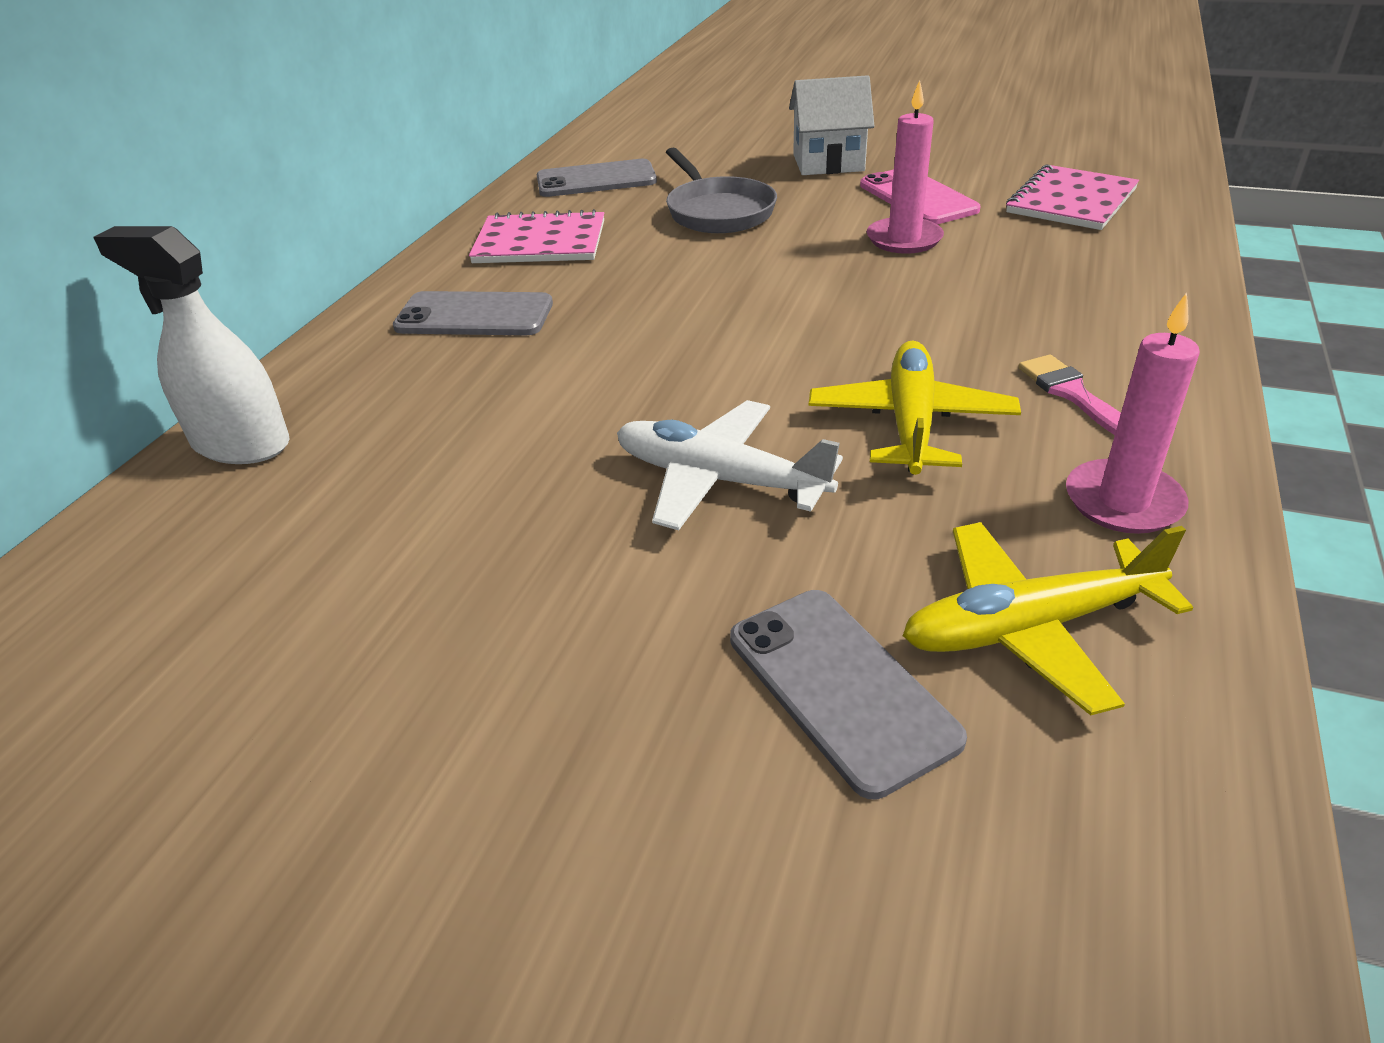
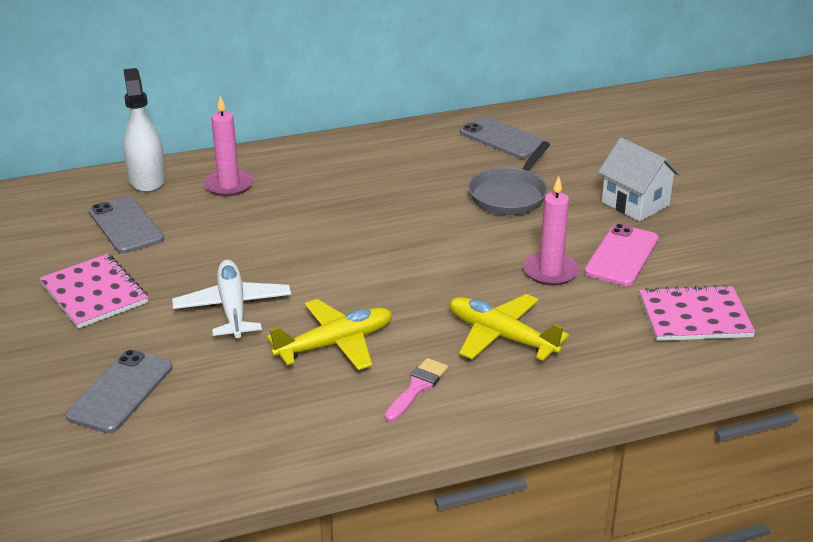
camera: 50 degrees right, 5 degrees down
(474, 316) = (306, 179): grey phone -> grey phone (126, 225)
(540, 242) = (403, 159): pink notebook -> pink notebook (94, 293)
(1029, 627) = (198, 428): yellow plane -> yellow plane (501, 336)
(1123, 501) = (324, 430): pink candle -> pink candle (229, 185)

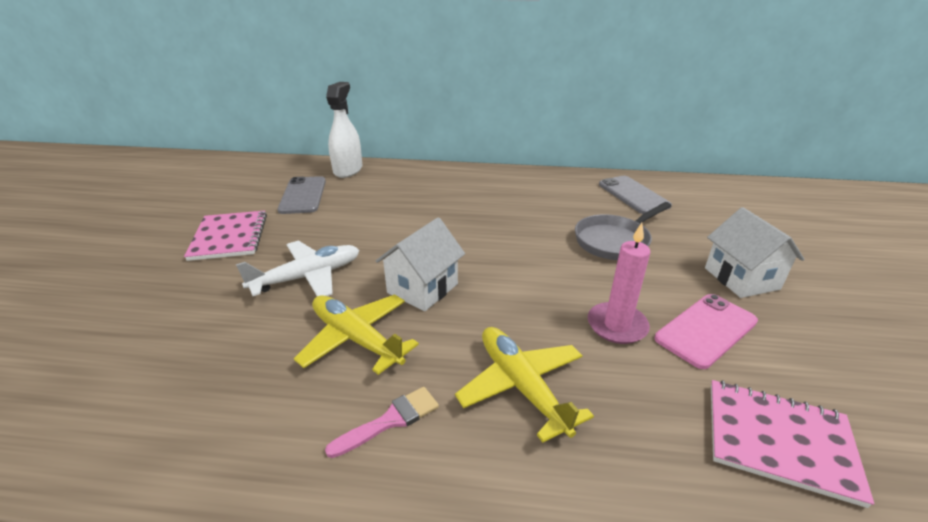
camera: 25 degrees right, 0 degrees up
(120, 391) = (149, 326): grey phone -> none
(229, 185) = (396, 184): pink candle -> none
(233, 308) = (308, 277): white plane -> white plane turned 45 degrees clockwise
(335, 344) = (356, 339): yellow plane -> yellow plane turned 135 degrees counterclockwise
(358, 287) = (422, 288): none -> white house

